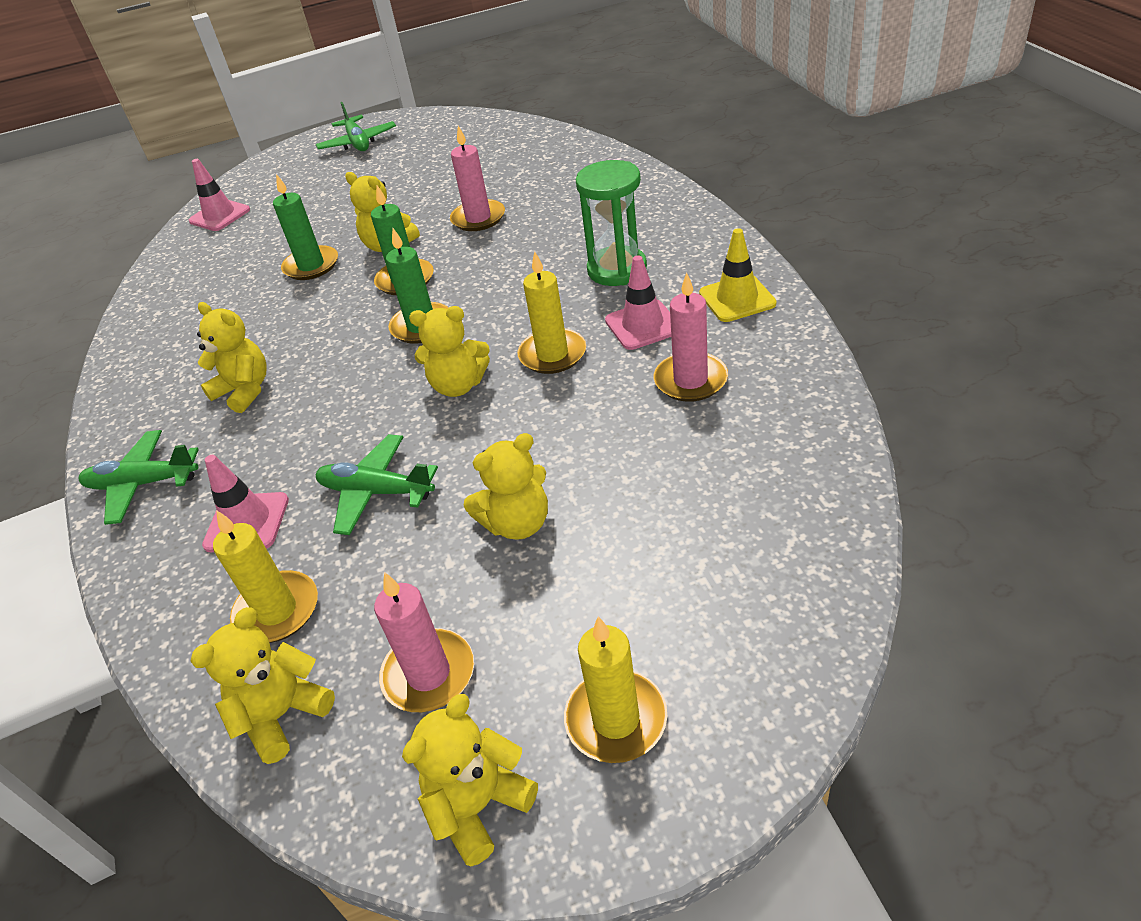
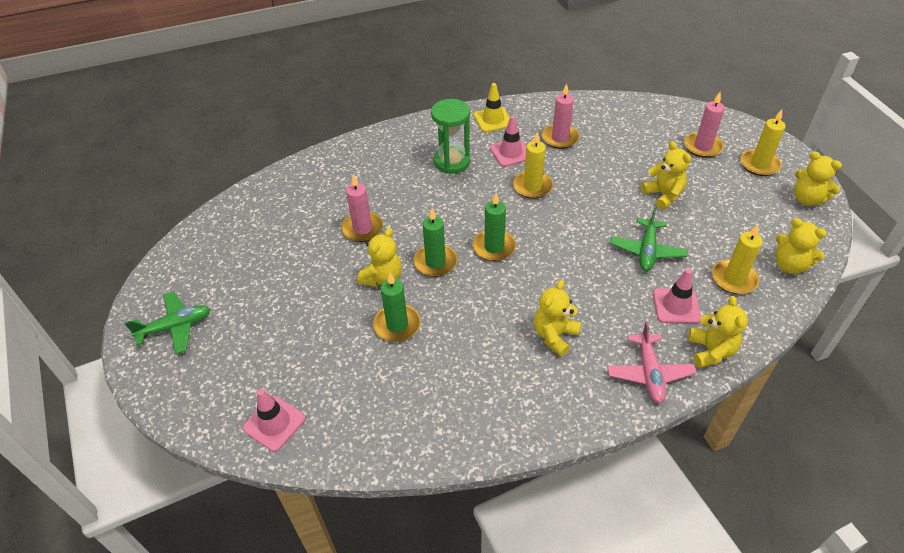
camera: 95 degrees left, 5 degrees up
(143, 484) = (649, 373): green plane -> pink plane
(429, 674) = (754, 218): pink candle -> pink candle (702, 147)
(458, 385) = (557, 224): yellow teddy bear -> yellow teddy bear (711, 351)

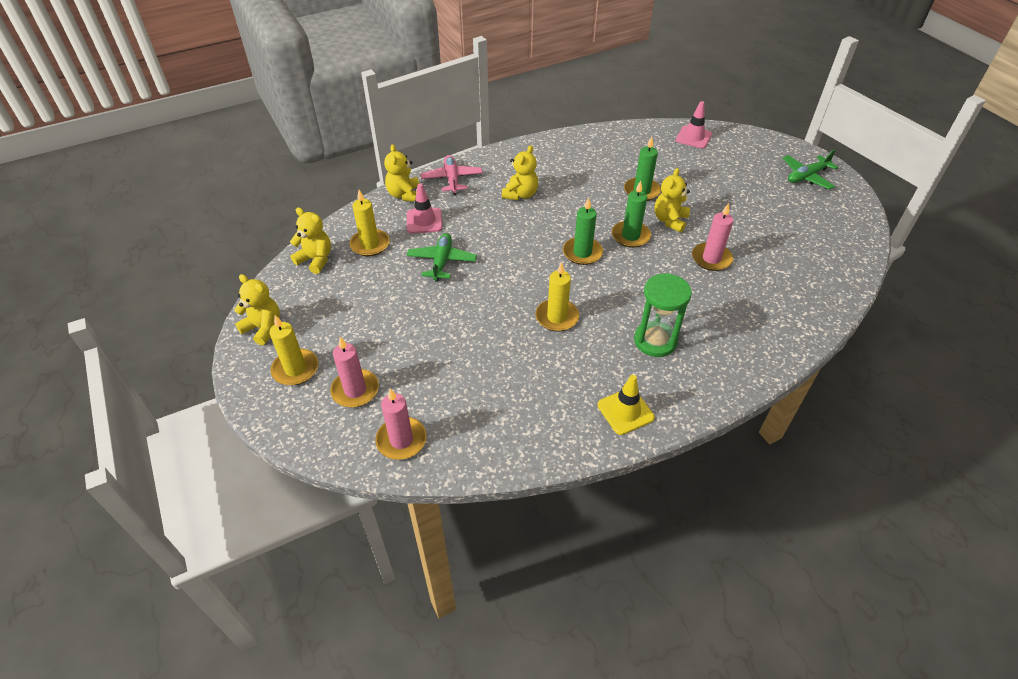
camera: 170 degrees right, 0 degrees up
(510, 153) = (590, 359): pink traffic cone -> none
(560, 138) = (533, 387): pink candle -> pink candle (401, 440)
(663, 195) = (416, 319): yellow teddy bear -> none

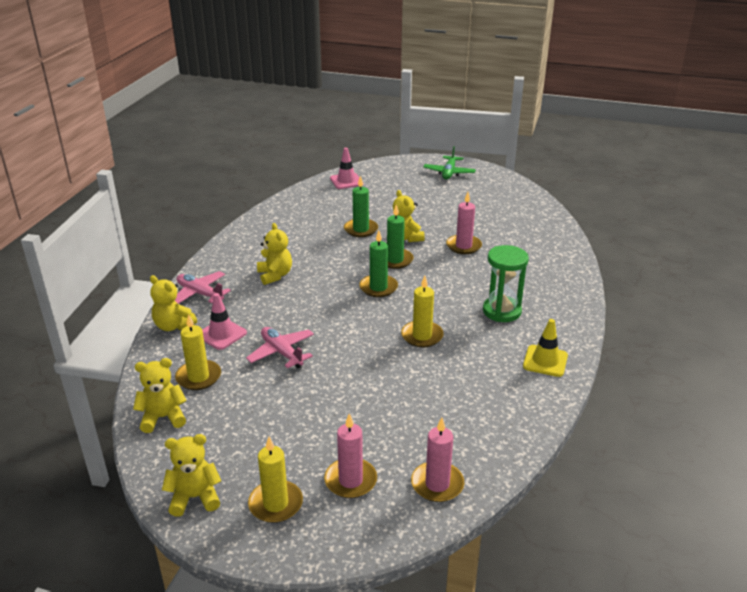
camera: 45 degrees left, 15 degrees down
(442, 261) = (282, 352): green plane -> pink plane

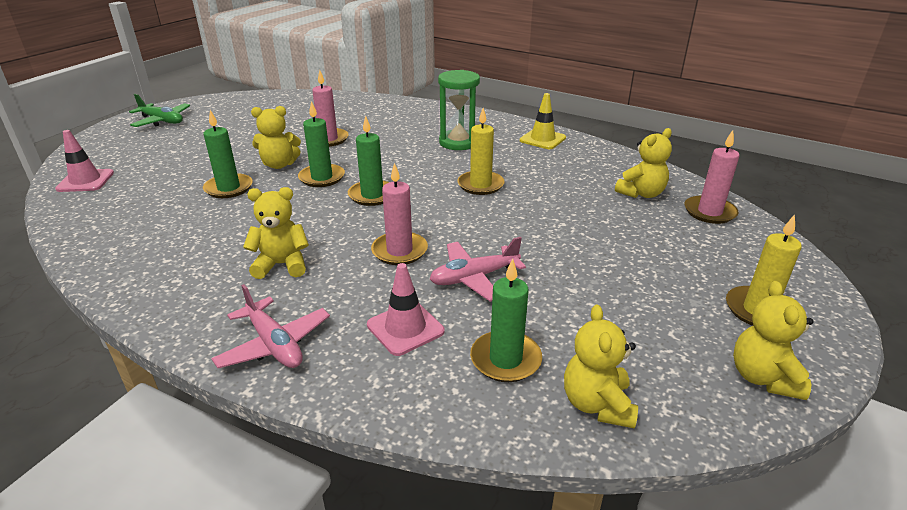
camera: 75 degrees left, 0 degrees up
(173, 326) = (352, 382): yellow teddy bear -> yellow teddy bear (641, 193)
(198, 377) = (505, 359): yellow candle -> green candle
(200, 294) = (274, 344): pink plane -> pink plane turned 90 degrees counterclockwise
(350, 480) = (712, 257): pink candle -> pink candle (399, 251)

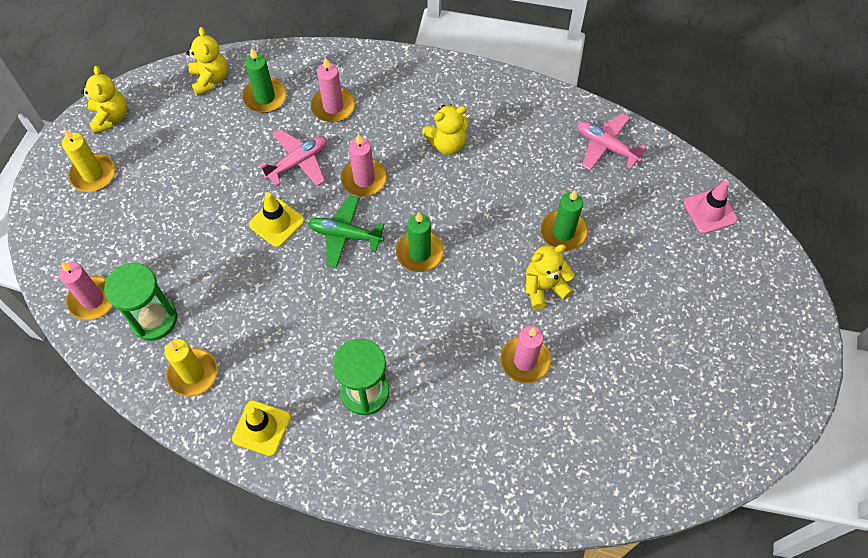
camera: 165 degrees right, 30 degrees up
(162, 121) = (763, 359): green plane -> green plane (345, 235)
(274, 344) = (409, 77): pink plane -> pink plane (606, 146)
(322, 178) = (485, 272): green candle -> none
(405, 328) = (333, 106): pink traffic cone -> pink candle
(480, 185) = (318, 297): yellow candle -> yellow candle (193, 373)
(511, 234) = (276, 222): none -> yellow traffic cone
(641, 193) = (153, 319): yellow teddy bear -> green hourglass

